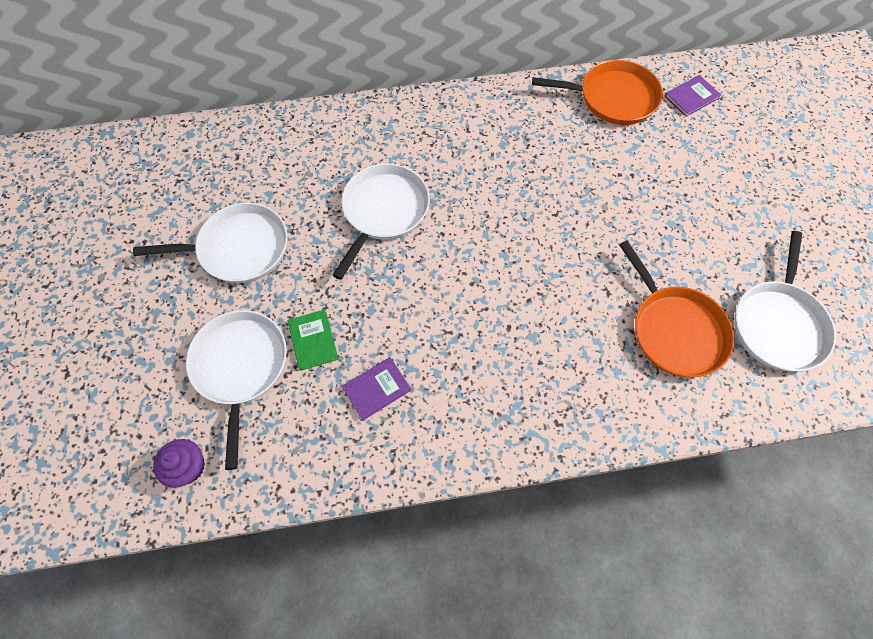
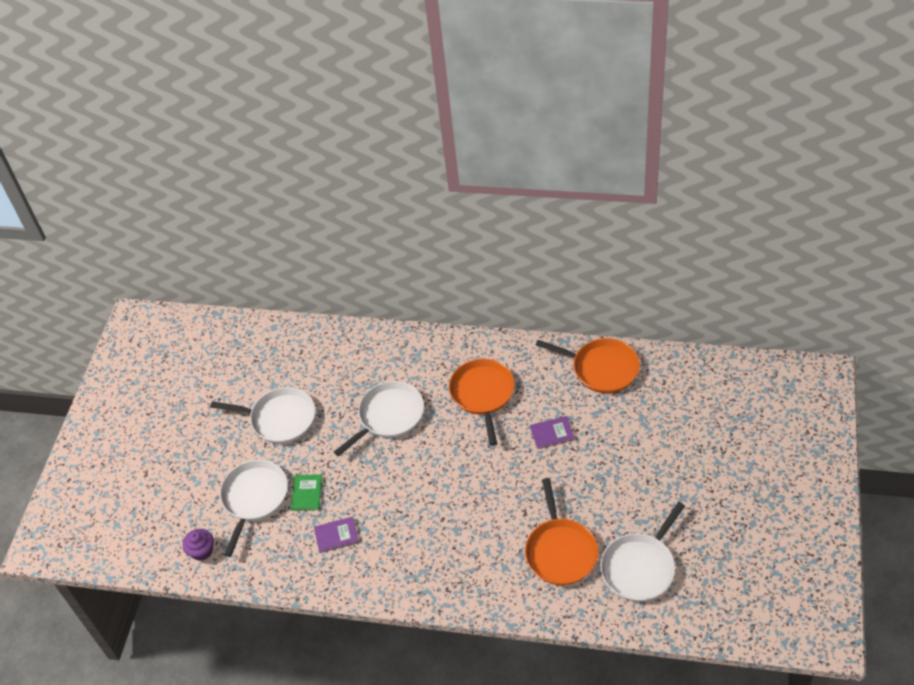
camera: 25 degrees right, 15 degrees down
(489, 157) = (483, 394): none -> orange pan
(691, 97) = (666, 382): purple book -> purple book (552, 433)

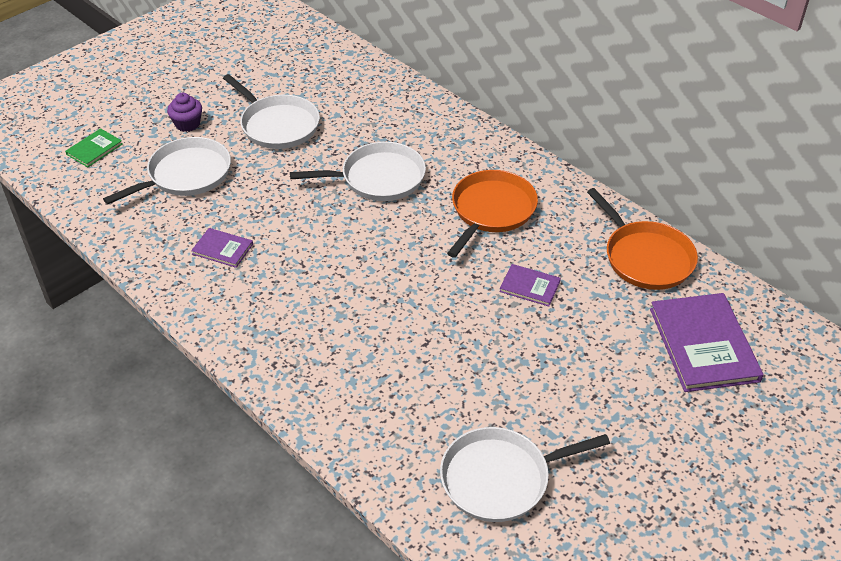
camera: 30 degrees right, 5 degrees down
(202, 551) = (96, 190): purple cupcake -> purple cupcake (187, 124)
(307, 493) = (235, 198): green book -> green book (94, 149)
(560, 551) = (426, 404): orange pan -> none
(679, 407) = (703, 344): none -> purple book

